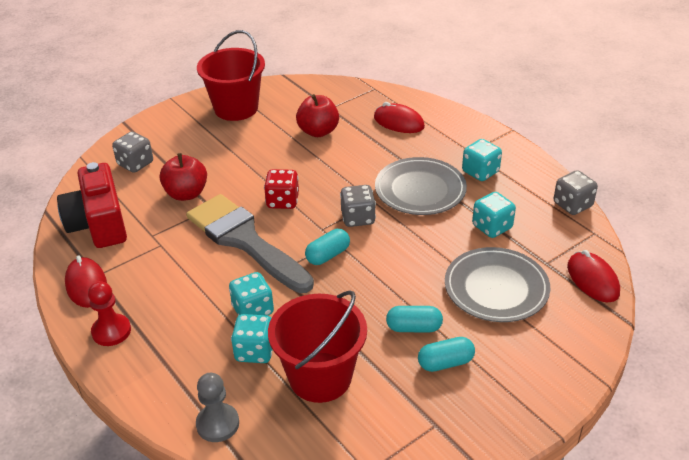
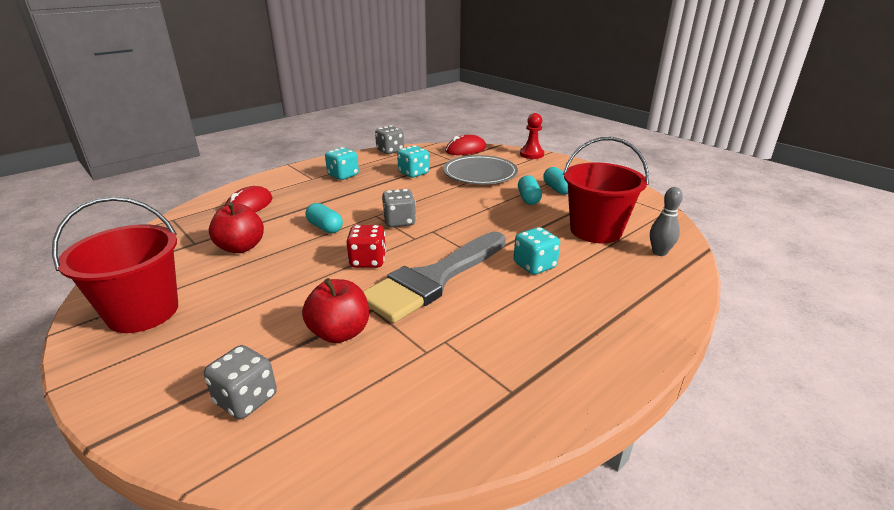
camera: 95 degrees left, 10 degrees down
(86, 285) = (533, 397): red mouse -> none
(99, 224) = (399, 413): red camera -> none
(111, 331) = (603, 356): red pawn -> red pawn (531, 154)
(217, 424) = (673, 271): grey pawn -> none
(255, 351) = (584, 260): turquoise dice -> none
(259, 425) = (659, 252): none -> grey bowling pin
(328, 255) = (452, 233): turquoise capsule -> turquoise capsule (325, 227)
(420, 190) = (362, 197): grey plate -> none

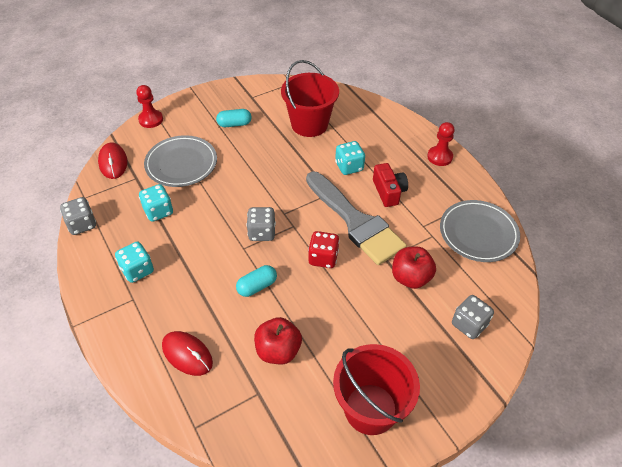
camera: 80 degrees left, 20 degrees up
(446, 409) = (478, 233): none -> grey plate
(503, 302) = (388, 192): none -> red camera
(528, 199) = (246, 145): turquoise capsule -> none
(617, 352) = (439, 157): none -> red pawn
(659, 252) = (345, 105): grey bowling pin -> none

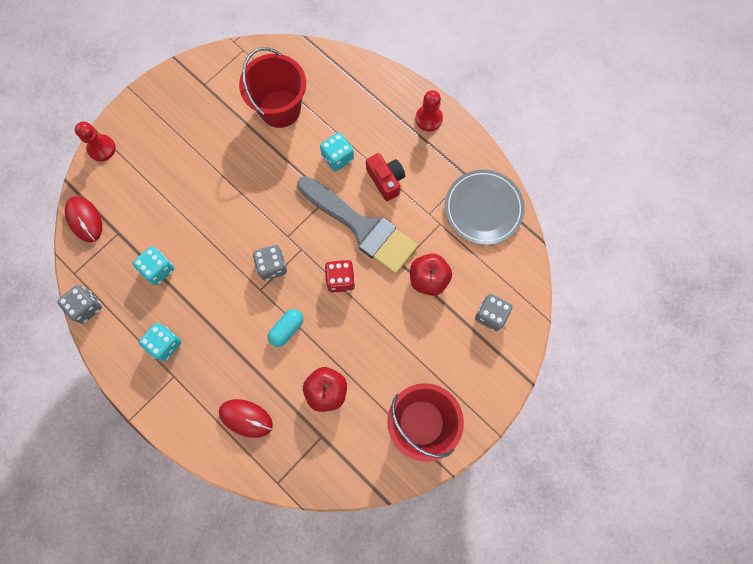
camera: 15 degrees left, 25 degrees up
(181, 164) = (159, 201): grey plate -> none
(234, 124) = (197, 130): turquoise capsule -> none

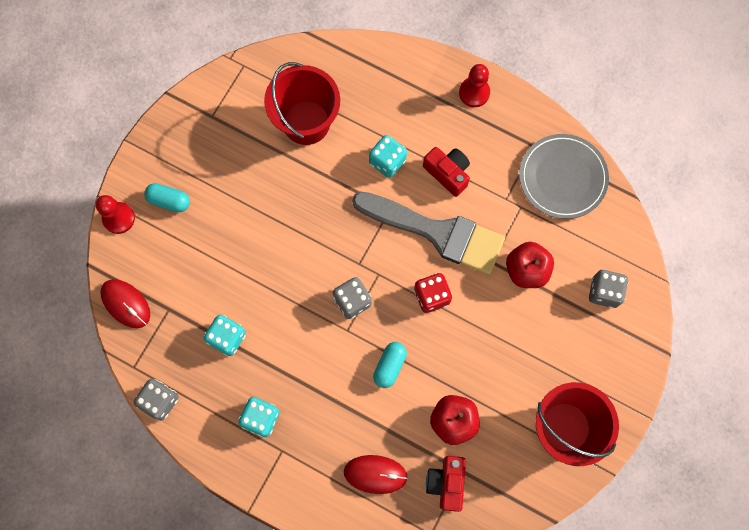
camera: 15 degrees left, 0 degrees up
(147, 144) = (169, 201): none -> turquoise capsule
(304, 442) = (446, 483): none -> red camera

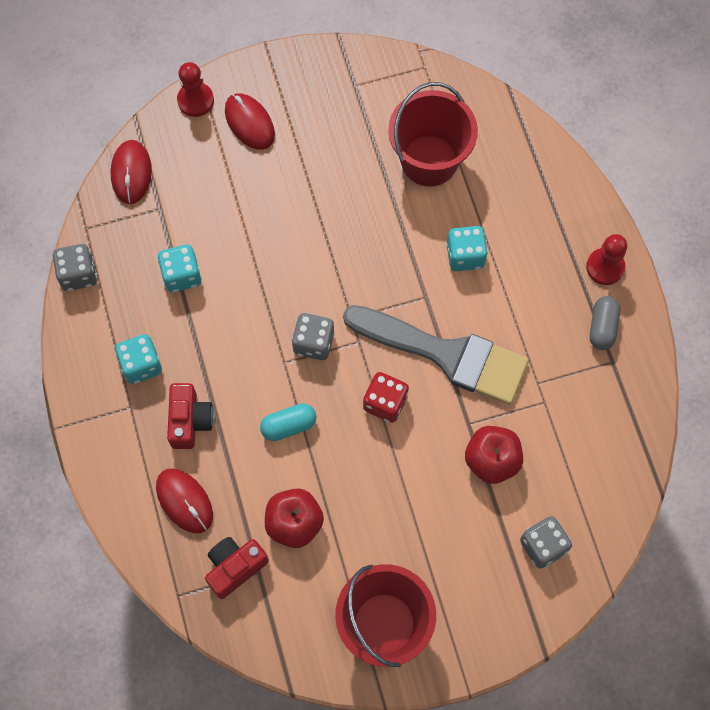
camera: 45 degrees right, 5 degrees down
(169, 201) = (249, 123): turquoise capsule -> red mouse
(437, 232) = (446, 354): grey brush -> grey brush turned 45 degrees counterclockwise
(448, 173) = (508, 314): red camera -> red camera (189, 420)
(508, 130) = (602, 327): none -> grey capsule
(562, 178) = (609, 413): grey plate -> none

